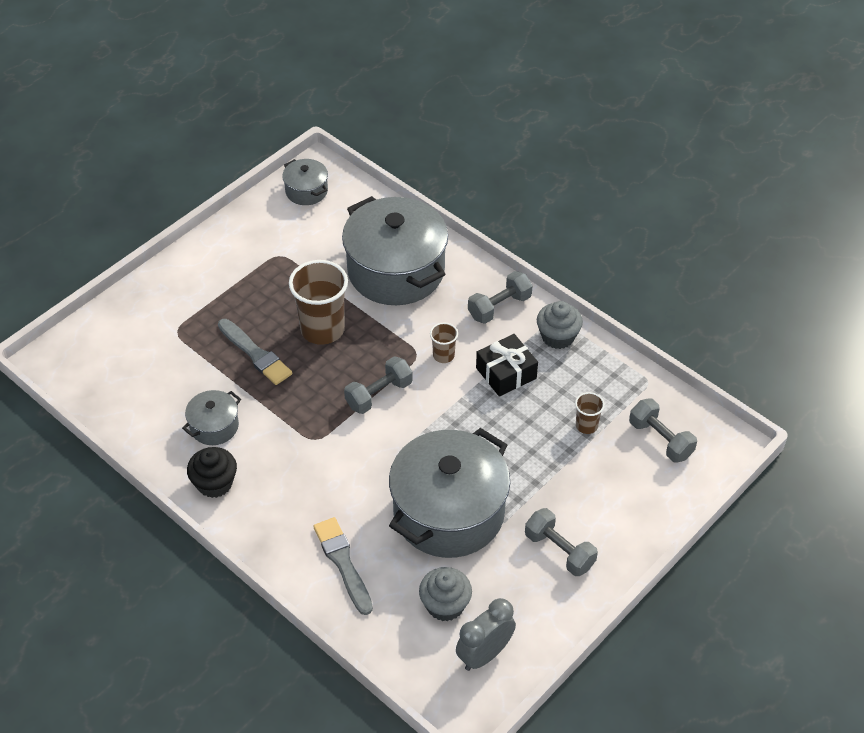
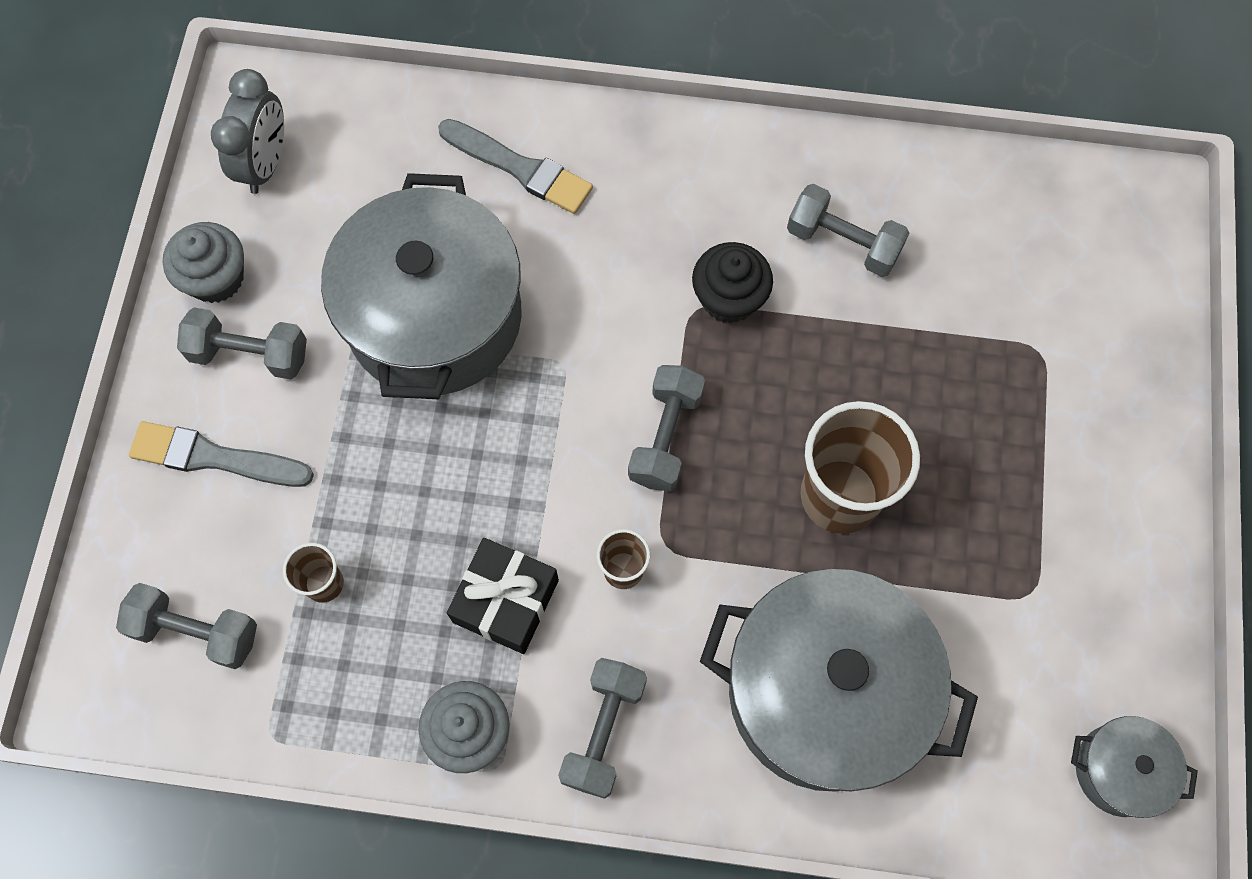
camera: 145 degrees right, 20 degrees up
(214, 426) = (843, 242): grey pot -> grey dumbbell
(215, 483) = (767, 168): black cupcake -> black cupcake (729, 298)
(255, 354) = (895, 388): grey brush -> grey brush (214, 457)
(445, 605) = (354, 193): grey cupcake -> grey cupcake (216, 278)

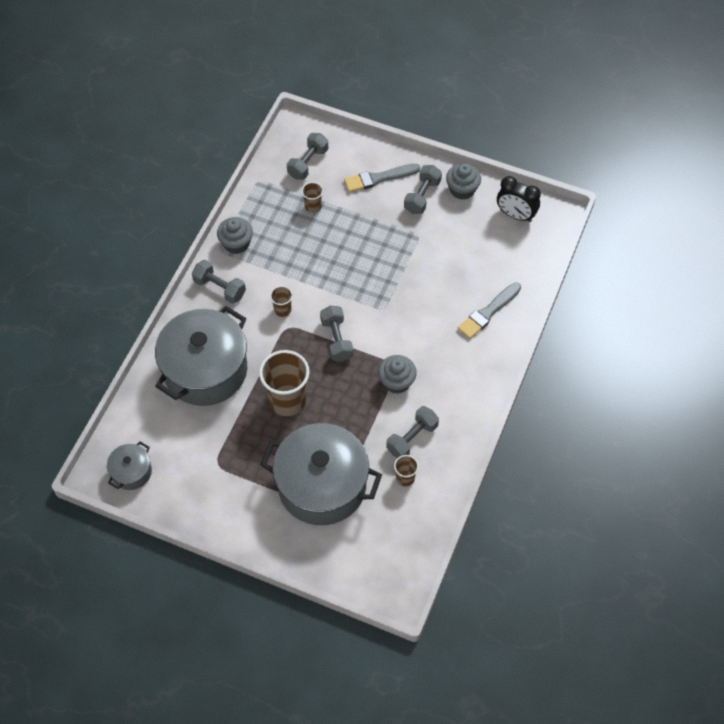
camera: 105 degrees right, 10 degrees down
(214, 457) = (379, 178): grey brush -> grey brush turned 135 degrees counterclockwise
(265, 164) = (515, 215): grey clock -> black clock
(434, 317) = (420, 265): grey pot -> grey pot (322, 485)
(506, 601) = (284, 266): black gift -> none
(665, 436) = (337, 339): grey dumbbell -> grey dumbbell turned 45 degrees clockwise
(729, 298) = (396, 382): black cupcake -> grey cupcake
(929, 236) = (405, 478): none -> brown cup

